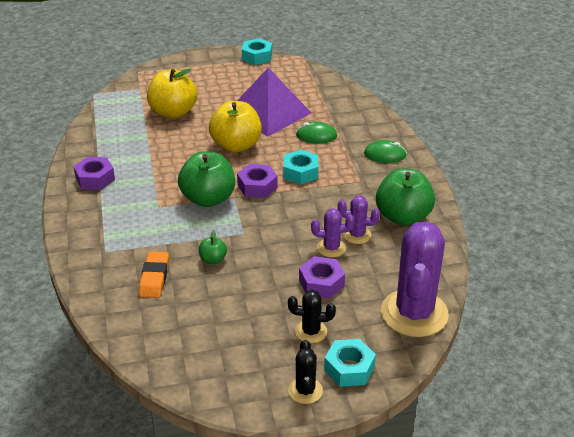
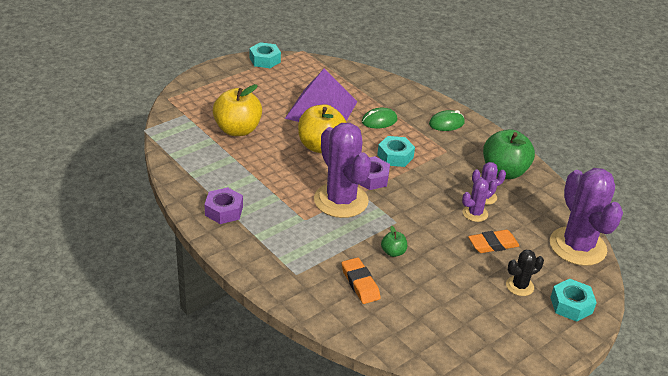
camera: 30 degrees left, 0 degrees up
(208, 199) = (341, 200): green apple -> purple cactus
(305, 390) = (556, 334): black cactus -> none
(321, 283) = (493, 244): purple nut -> orange eraser

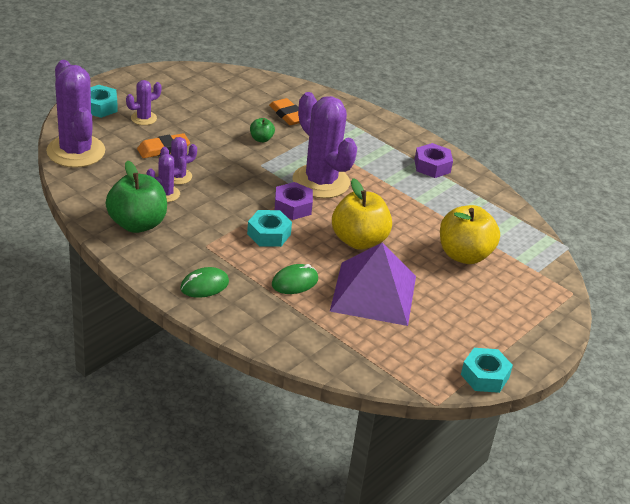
camera: 170 degrees right, 0 degrees up
(519, 286) = (143, 118): black cactus -> purple cactus

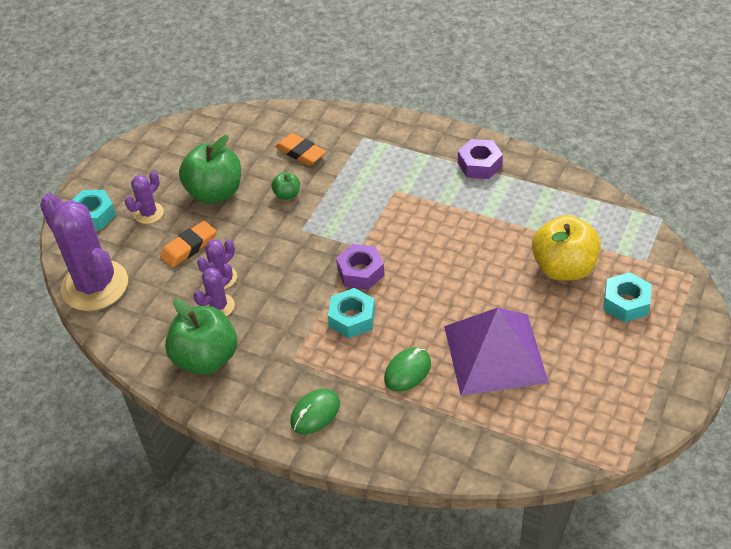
camera: 10 degrees left, 10 degrees up
(204, 121) = (215, 193): none -> green apple
(321, 182) = (375, 228): purple cactus -> none
(359, 240) = (449, 290): yellow apple -> none
(485, 376) = (654, 417): turquoise nut -> turquoise nut (626, 302)

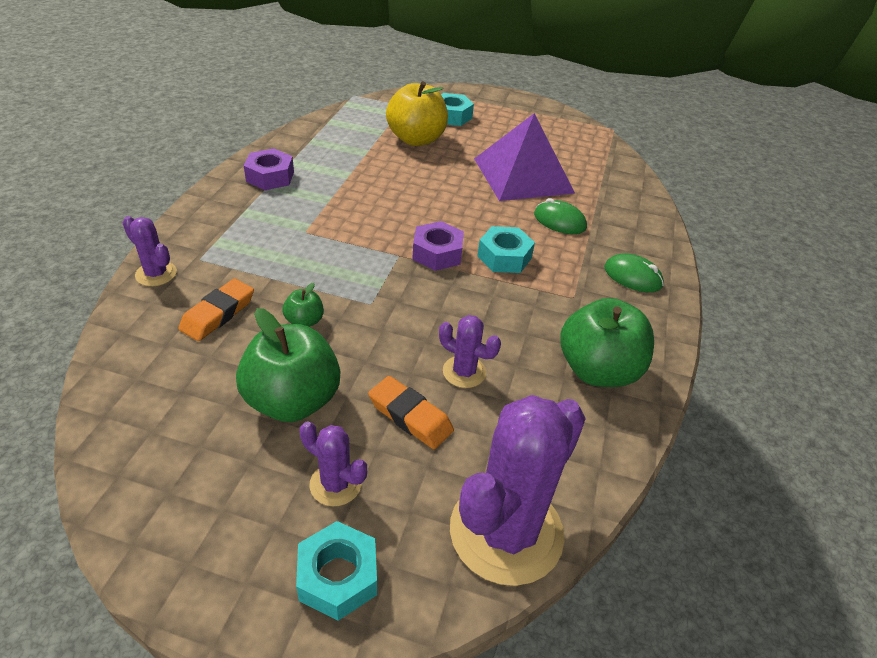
camera: 105 degrees left, 5 degrees down
(218, 306) = (513, 369): purple cactus -> purple cactus (156, 274)

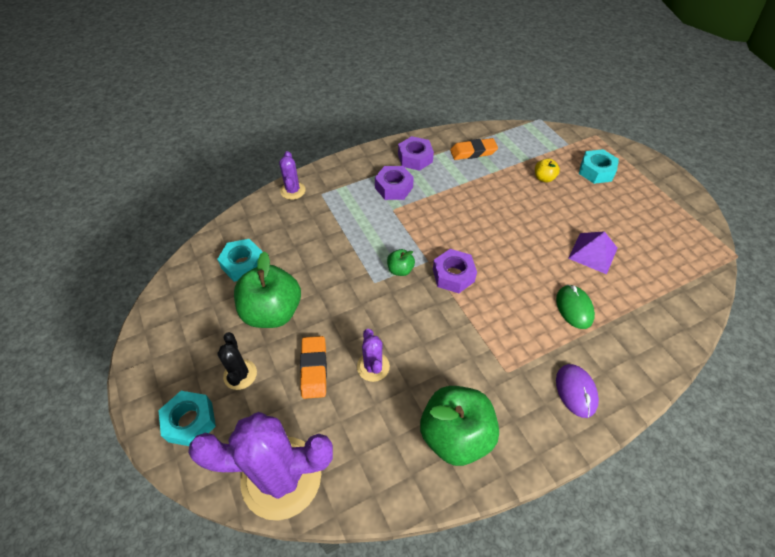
camera: 50 degrees right, 10 degrees up
(218, 314) = (294, 234): orange eraser -> orange eraser (473, 152)
(281, 212) = (394, 187): none -> purple nut
(304, 321) = (328, 269): green apple -> green apple (400, 270)
(335, 484) = (240, 374): purple cactus -> black cactus
(416, 139) = (544, 178): yellow apple -> yellow apple, size x0.46
(504, 257) = (495, 308): turquoise nut -> turquoise nut (243, 264)
(523, 175) = (593, 253): purple pyramid -> purple pyramid, size x0.54
(633, 276) = (576, 391): green mouse -> purple mouse

